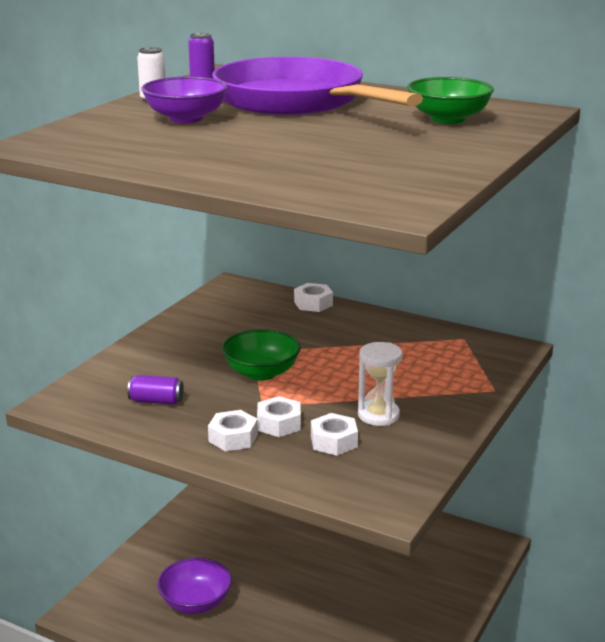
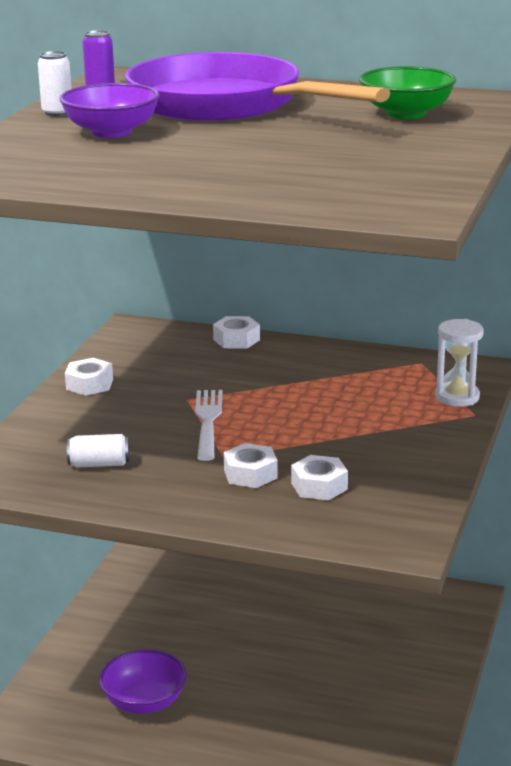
camera: 10 degrees left, 0 degrees up
(156, 401) = (99, 464): purple can -> white can
(233, 438) = (205, 494): white nut -> white nut (89, 384)
(261, 373) = (208, 421): green bowl -> white fork
(378, 415) = (358, 454): white hourglass -> white hourglass (457, 397)

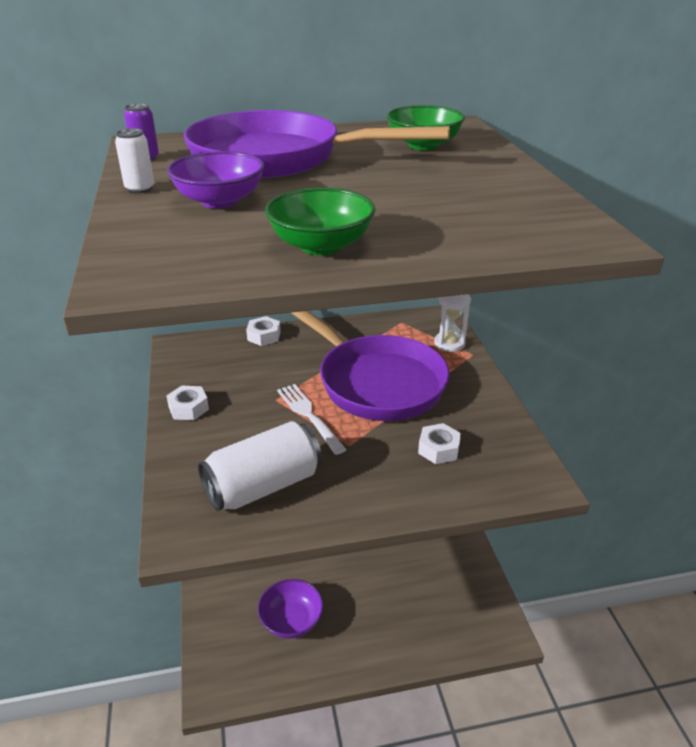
camera: 30 degrees left, 10 degrees up
(99, 464) = (263, 486): white can -> white can, size x2.16
(143, 177) = (321, 245): none -> green bowl
(250, 474) = (383, 455): white nut -> none
(318, 411) = (375, 382): none -> purple pan

